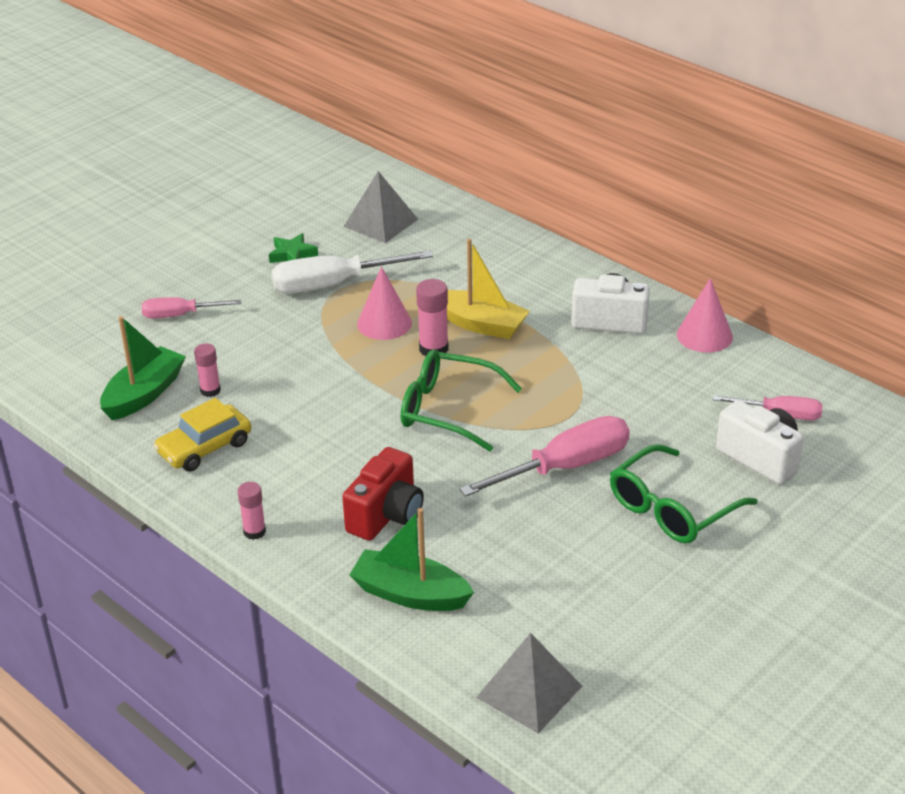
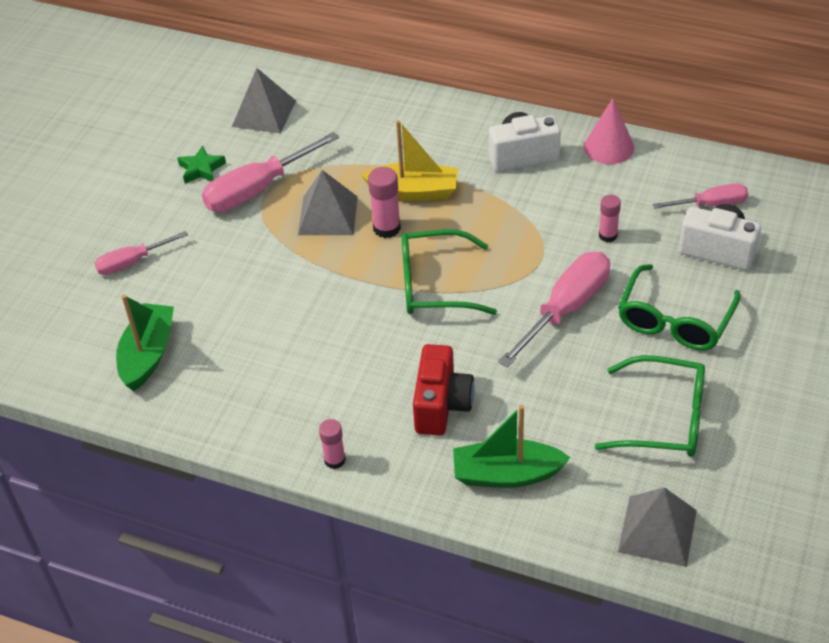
camera: 20 degrees left, 10 degrees up
(205, 448) = (238, 391): yellow car -> none
(210, 390) = (208, 331): pink glue stick -> pink glue stick (608, 235)
(333, 284) = (258, 189): white screwdriver -> pink screwdriver
(384, 323) = (327, 215): pink cone -> grey pyramid
(602, 593) = (664, 418): none -> green glasses

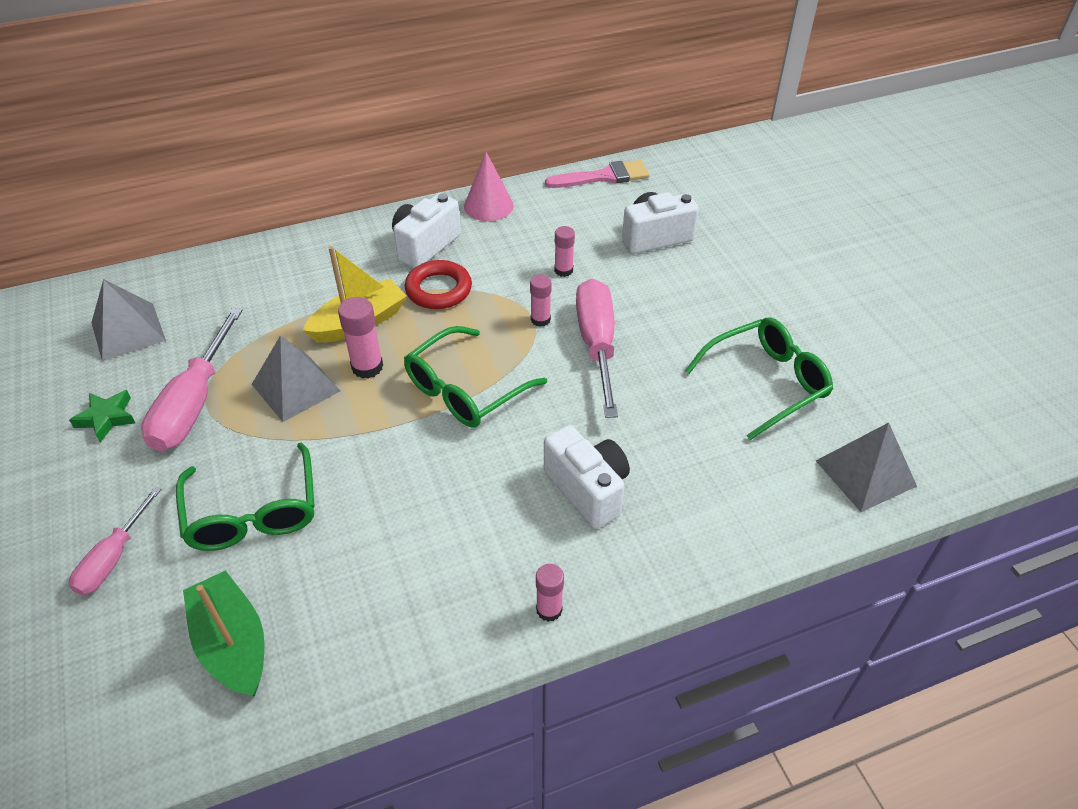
camera: 45 degrees left, 0 degrees up
(441, 405) = (588, 489): red camera -> white camera
(495, 197) = (438, 289): none -> red ring
(506, 474) = (708, 511): green boat -> none
(545, 264) = (540, 319): none -> pink glue stick
(674, 320) = (685, 305): green glasses -> green glasses (253, 512)
(710, 205) = (612, 209): pink screwdriver -> none
(738, 171) = (603, 177): none -> pink brush

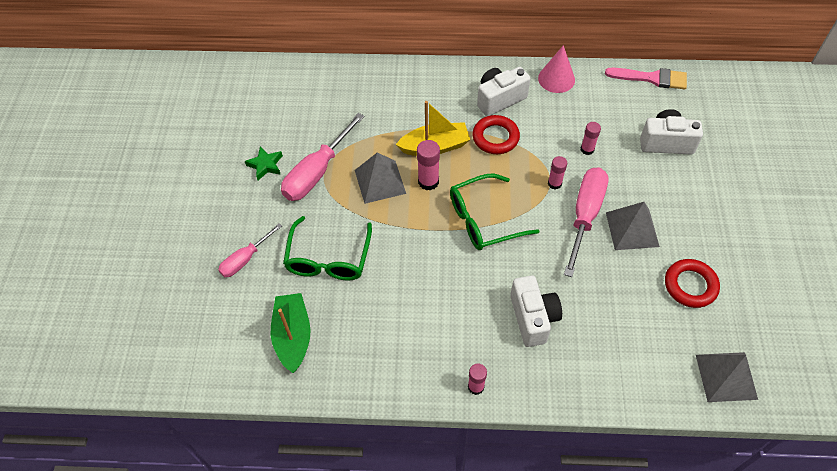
camera: 25 degrees right, 10 degrees up
(128, 331) = (293, 107): grey pyramid -> grey pyramid (632, 229)
(766, 383) = (690, 285): green glasses -> red ring

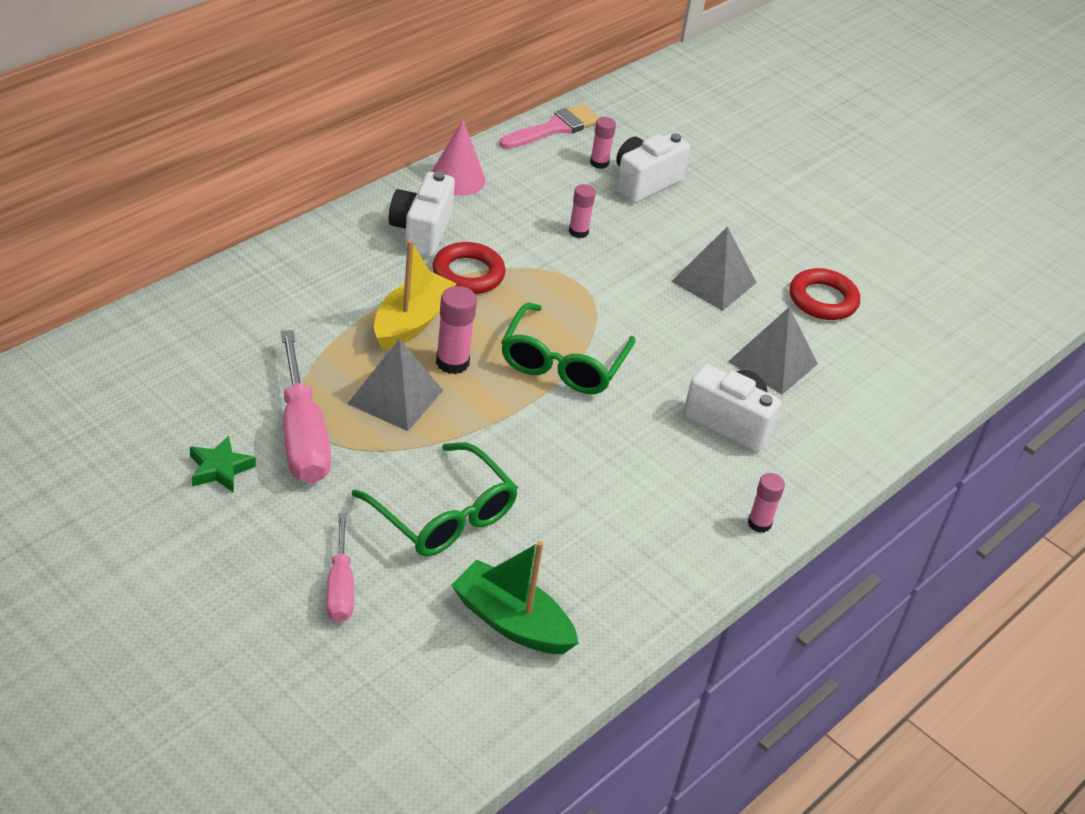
camera: 55 degrees left, 15 degrees down
(554, 183) = (588, 283): pink glue stick -> pink glue stick (599, 163)
(585, 216) = (656, 297): pink screwdriver -> none
(726, 376) = (941, 357): grey pyramid -> grey pyramid (773, 362)

